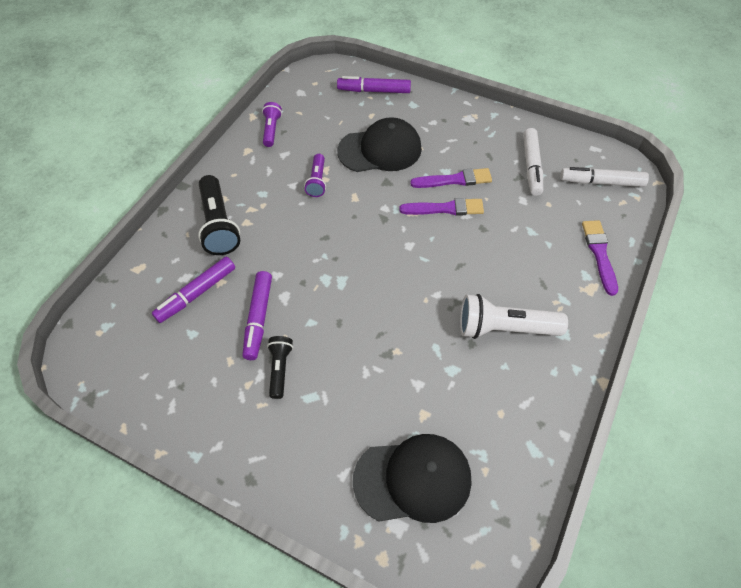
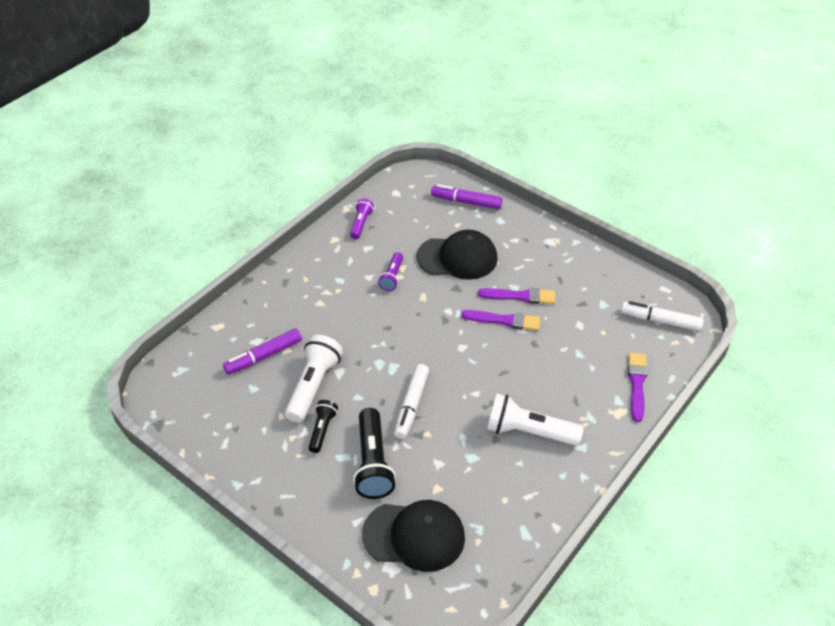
camera: 10 degrees right, 10 degrees down
(219, 224) = (295, 301): black flashlight -> black flashlight (373, 463)
(259, 318) = (313, 386): purple marker -> white flashlight
(531, 166) = (597, 295): white marker -> white marker (411, 405)

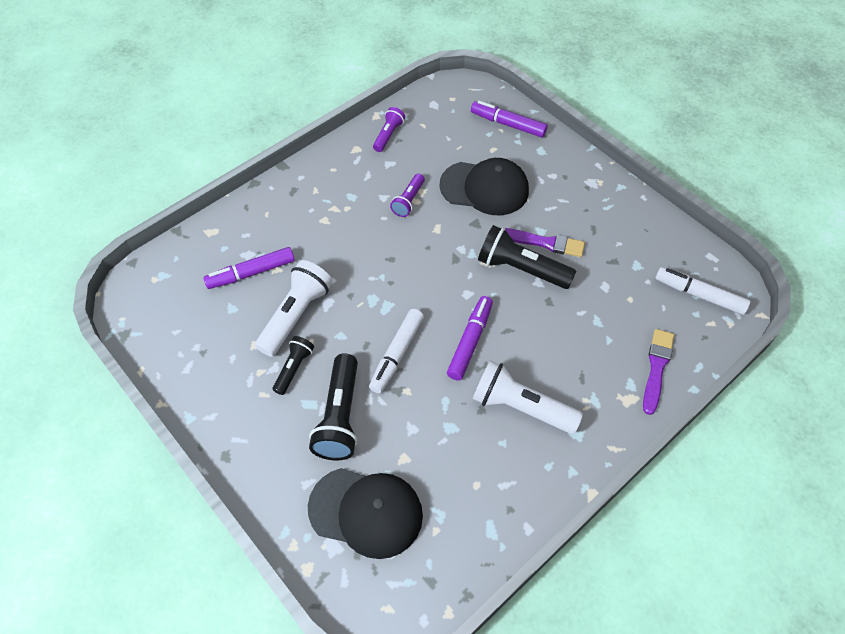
camera: 10 degrees right, 10 degrees up
(473, 386) = (470, 341): none -> purple marker
(504, 320) = (521, 269): purple brush -> black flashlight

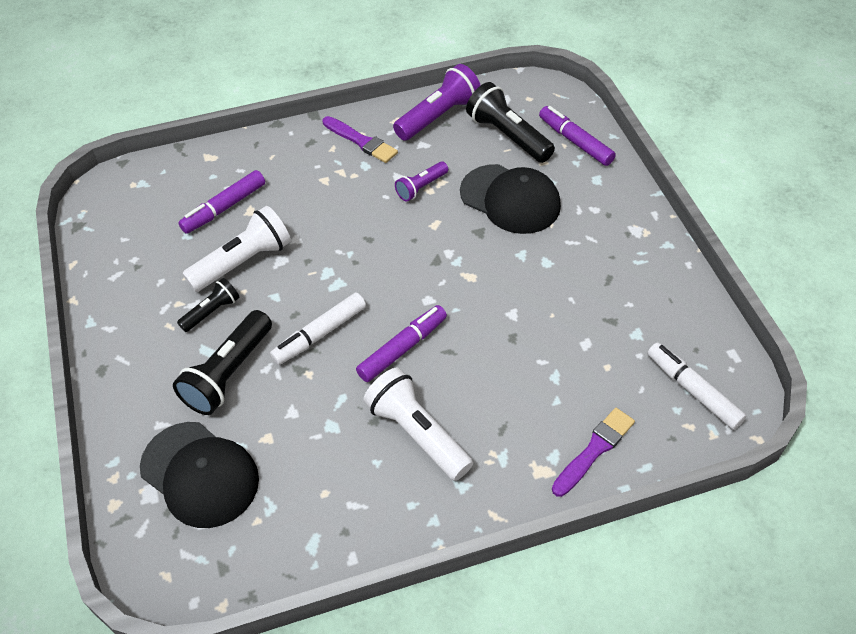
camera: 25 degrees right, 5 degrees down
(251, 273) = (224, 208): purple marker -> purple marker turned 45 degrees counterclockwise
(388, 135) = (438, 116): purple flashlight -> purple flashlight, size x1.75
(521, 269) = (501, 294): black flashlight -> black flashlight (508, 136)
(545, 243) = (544, 276): purple brush -> purple brush (361, 141)

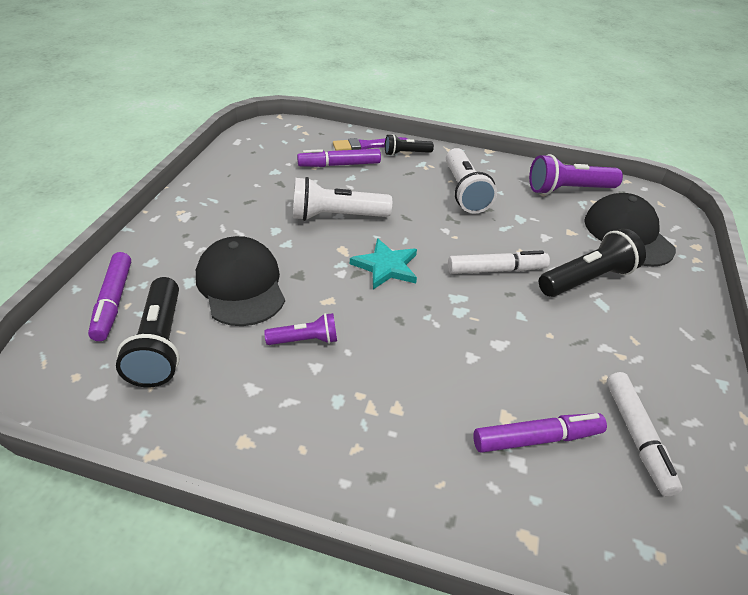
camera: 150 degrees left, 10 degrees down
(211, 311) = (588, 332): black flashlight -> black flashlight (406, 153)
(243, 262) = (539, 362): white flashlight -> white flashlight (336, 216)
(361, 141) = (314, 436): purple brush -> none
(402, 348) = (438, 233): purple marker -> purple marker (339, 165)
(418, 280) = (386, 266): none -> turquoise star
(438, 116) = (194, 416): purple flashlight -> purple flashlight (568, 190)
(693, 391) = (282, 140): white marker -> white marker (637, 436)

